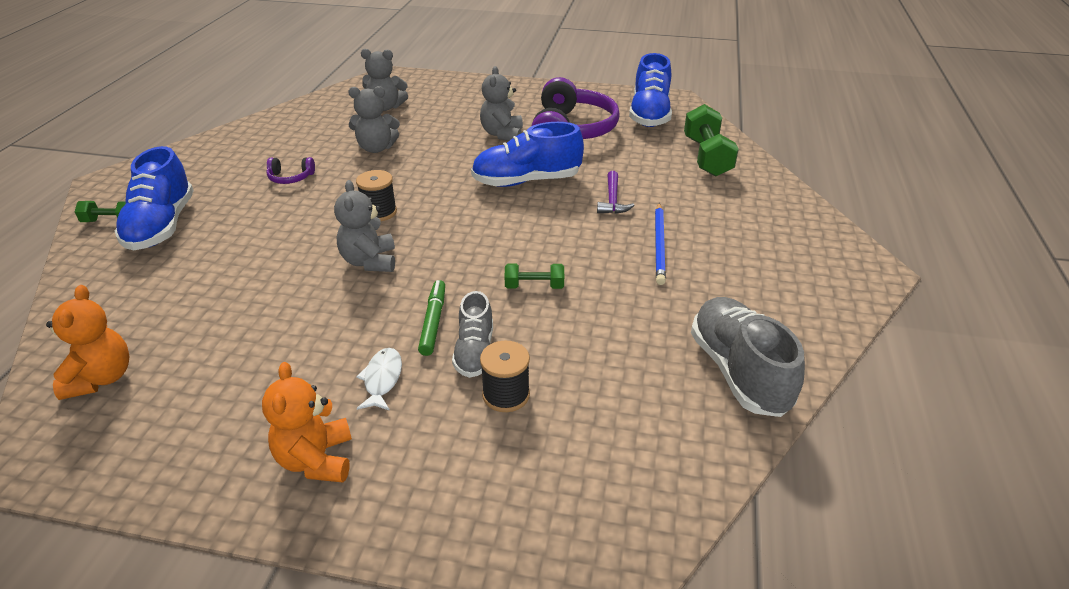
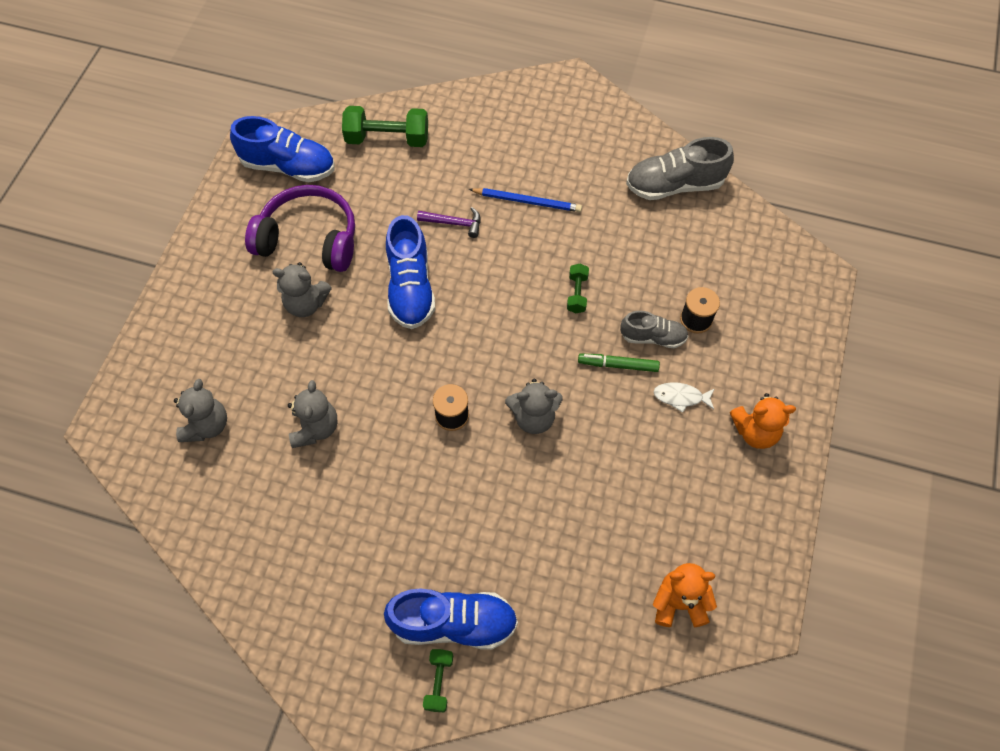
camera: 85 degrees left, 25 degrees up
(290, 178) = (369, 510): purple headphones -> none

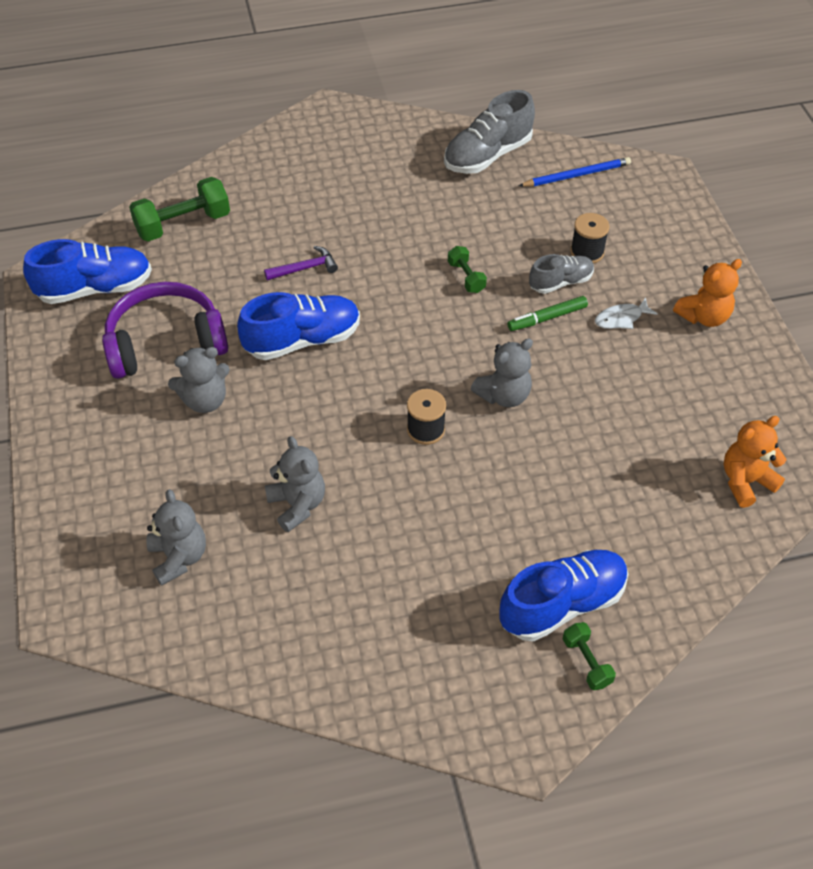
camera: 30 degrees left, 10 degrees down
(410, 287) = (302, 340): blue shoe -> blue shoe turned 75 degrees counterclockwise
(527, 201) = (362, 222): blue pencil -> blue pencil (577, 175)

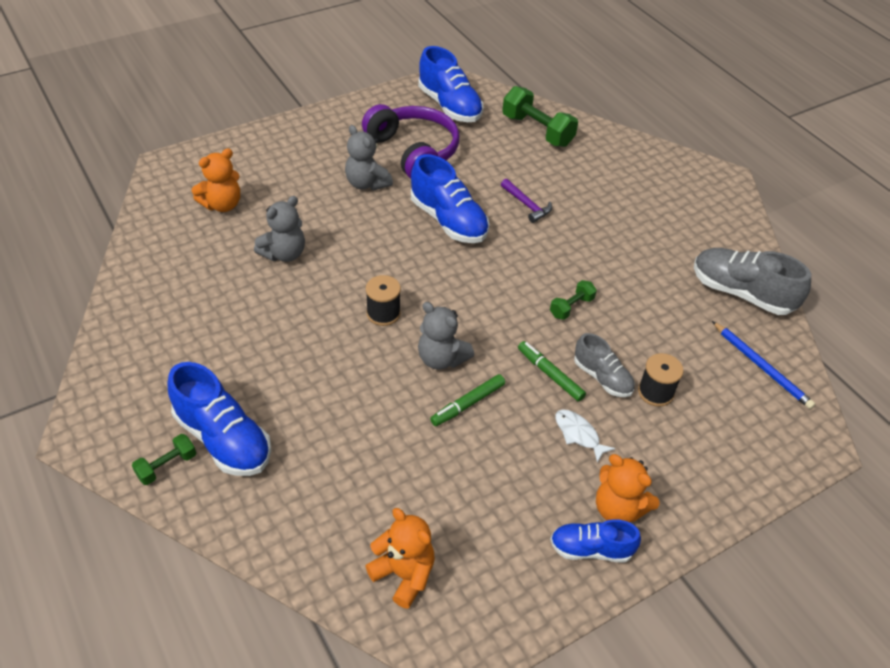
camera: 70 degrees right, 5 degrees down
(179, 557) = (222, 205): grey teddy bear -> orange teddy bear
(567, 388) = (468, 404): none -> green marker
(740, 346) = (591, 549): none -> blue shoe

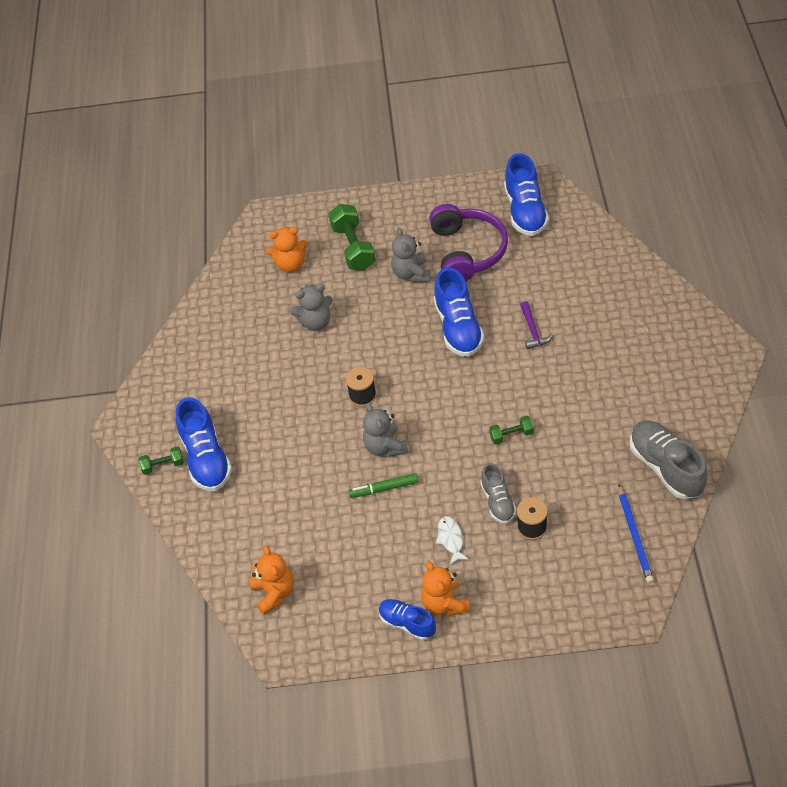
camera: 35 degrees right, 5 degrees up
(537, 130) = (589, 257): green dumbbell -> green dumbbell (353, 247)
(550, 375) = (458, 486): green marker -> none

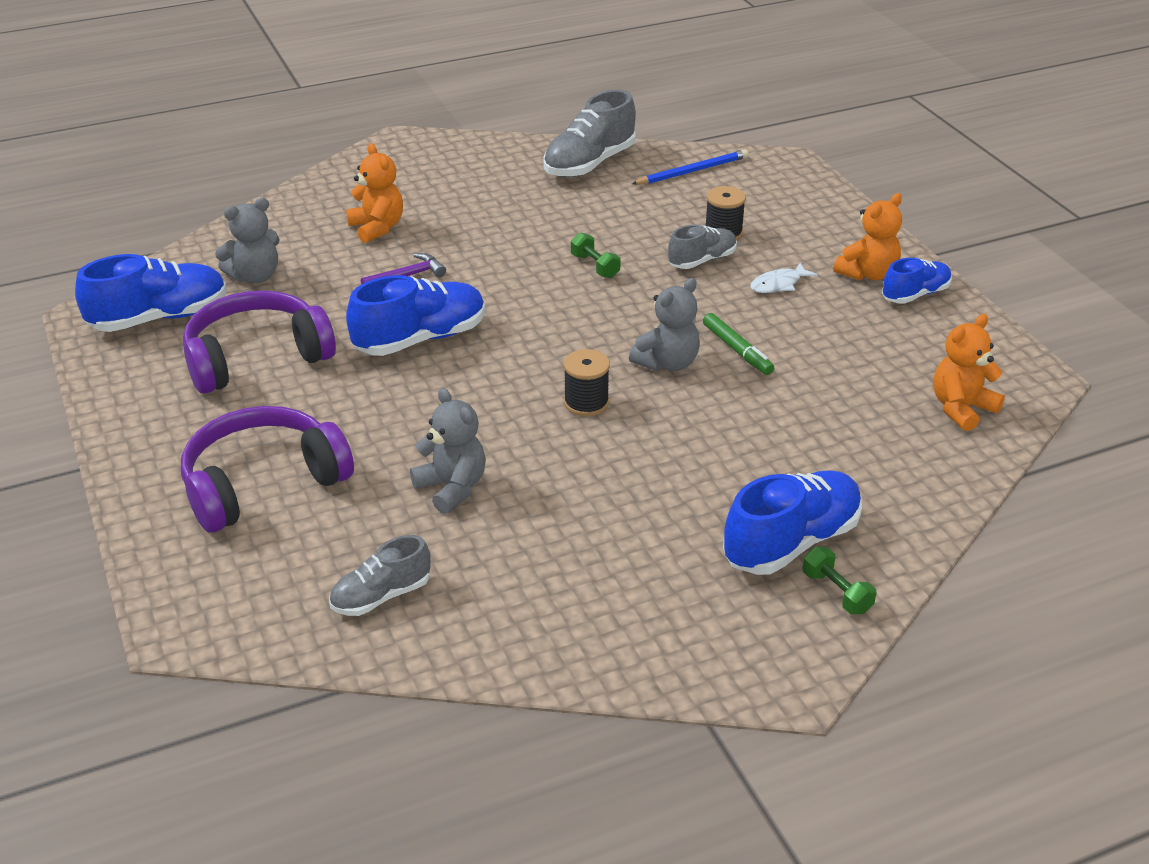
camera: 115 degrees left, 15 degrees down
(251, 284) = (381, 596): none -> grey shoe
(290, 264) = (318, 554): orange teddy bear -> orange teddy bear (377, 228)
(353, 247) = (262, 483): green dumbbell -> purple headphones
(407, 623) = (915, 294): blue shoe -> blue shoe turned 135 degrees counterclockwise
(411, 274) = (316, 404): grey teddy bear -> grey teddy bear (255, 276)

